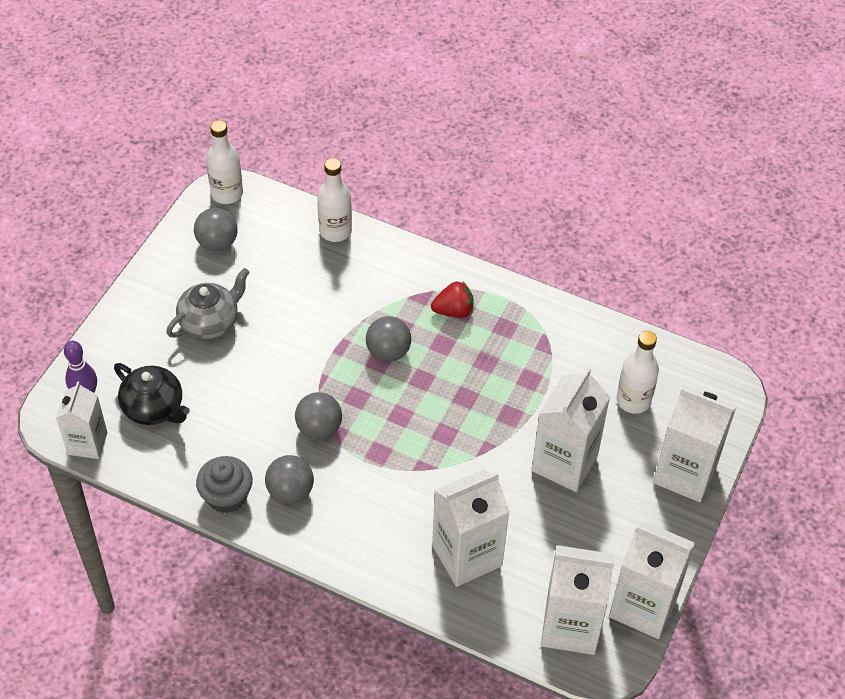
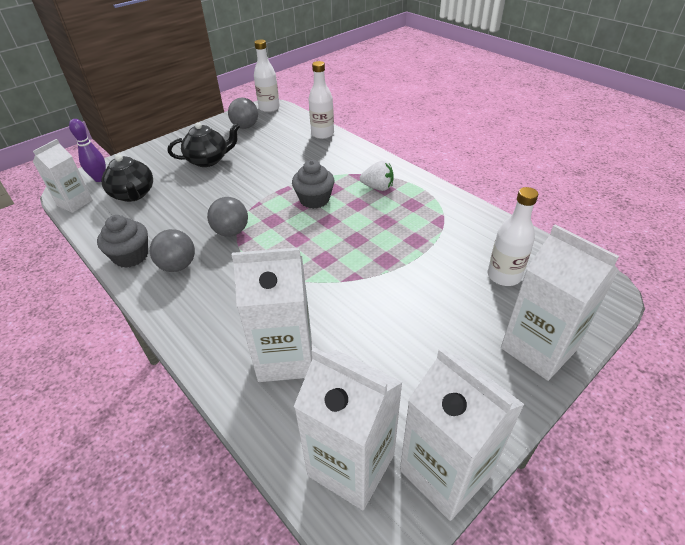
camera: 25 degrees right, 10 degrees down
(210, 322) = (208, 160): grey teapot -> black teapot
(388, 352) = (314, 199): grey ball -> grey cupcake
(453, 311) = (378, 187): red strawberry -> white strawberry
(564, 463) = (418, 307): white carton -> none

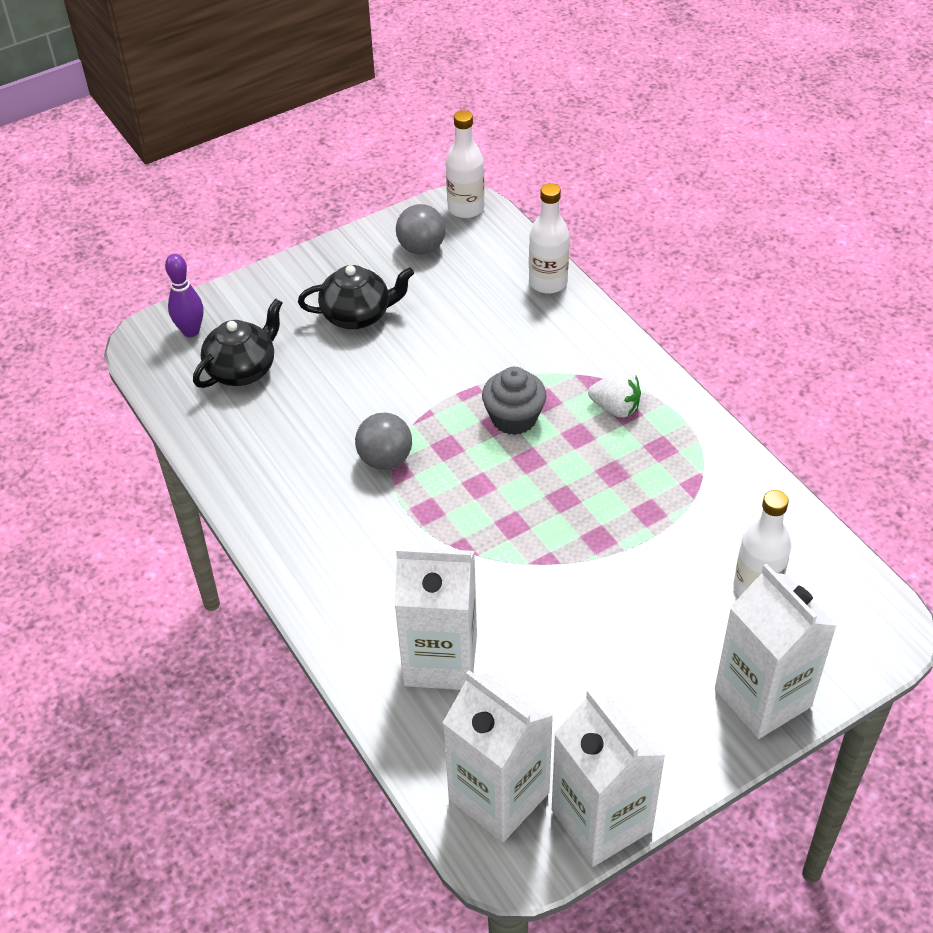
camera: 10 degrees right, 5 degrees up
(75, 203) = (158, 374): white carton -> none
(131, 256) = (244, 481): grey cupcake -> none
(133, 194) = (243, 370): black teapot -> black teapot turned 120 degrees counterclockwise
(178, 266) = (309, 506): grey ball -> none

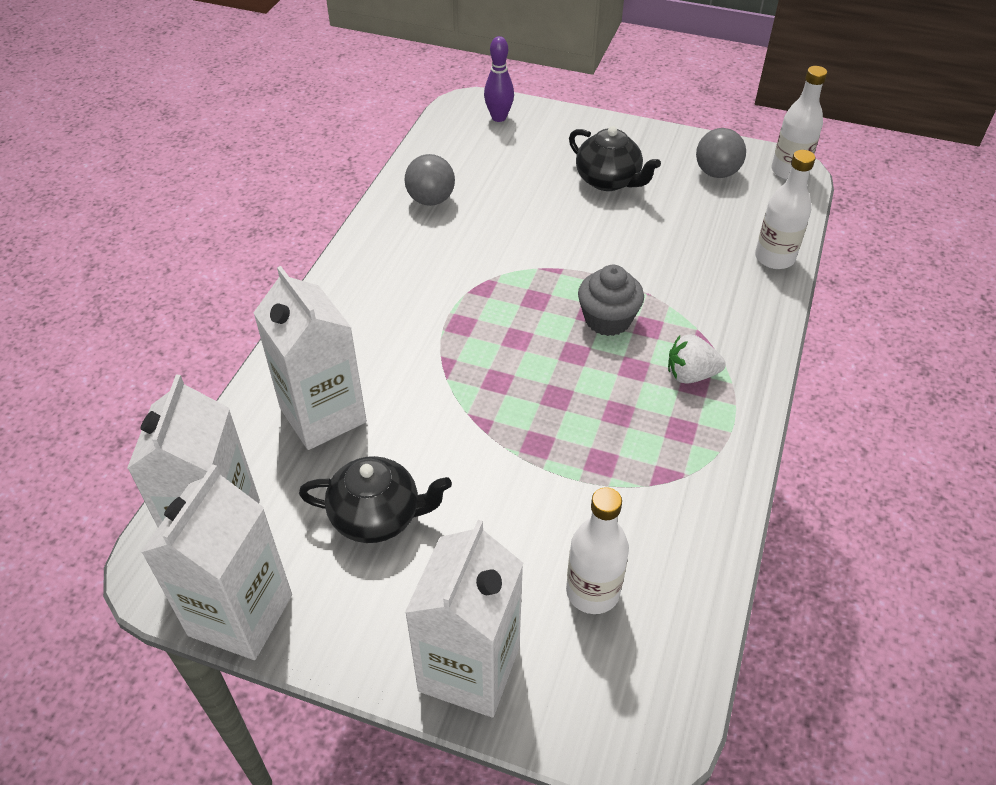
camera: 50 degrees right, 0 degrees up
(243, 370) = (492, 159): black teapot -> black teapot (377, 517)
(385, 459) = (487, 273): grey ball -> grey ball (431, 200)
(615, 408) = (690, 375): white strawberry -> white strawberry turned 105 degrees clockwise

